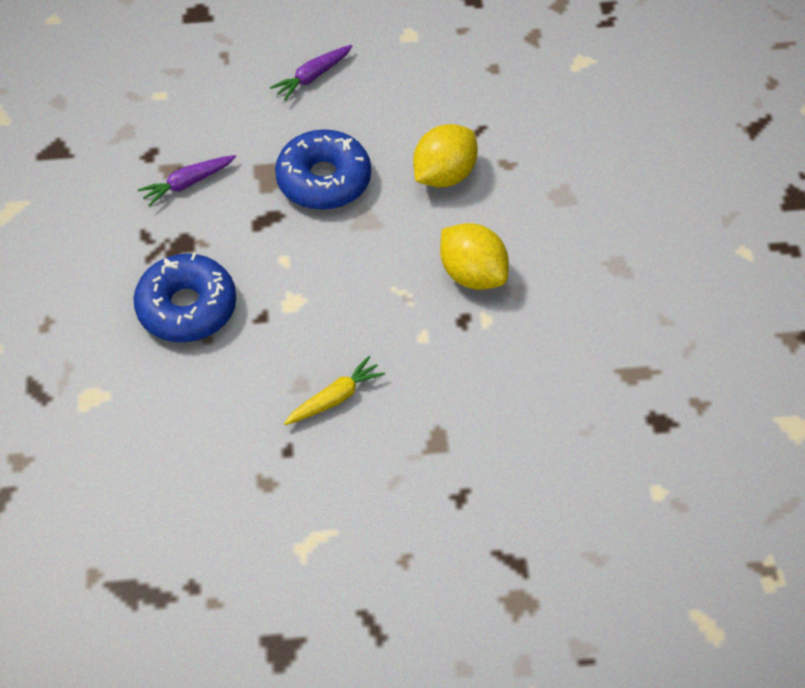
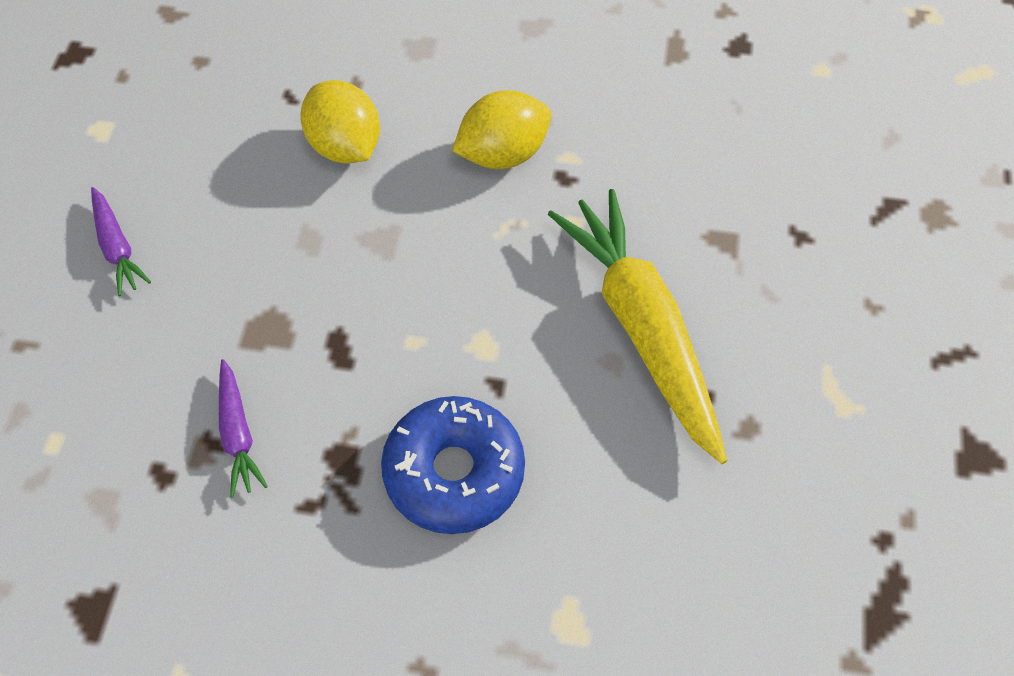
camera: 75 degrees left, 5 degrees up
(323, 180) = (300, 271): blue donut -> none
(335, 398) = (642, 329): yellow carrot -> yellow carrot, size x2.21

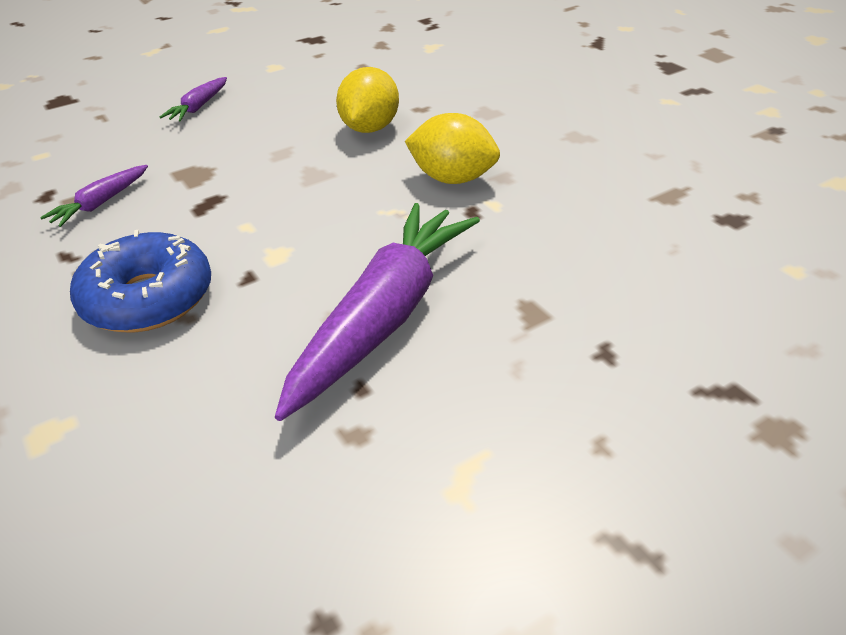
camera: 50 degrees right, 20 degrees down
(642, 329) = (384, 317): yellow carrot -> purple carrot

